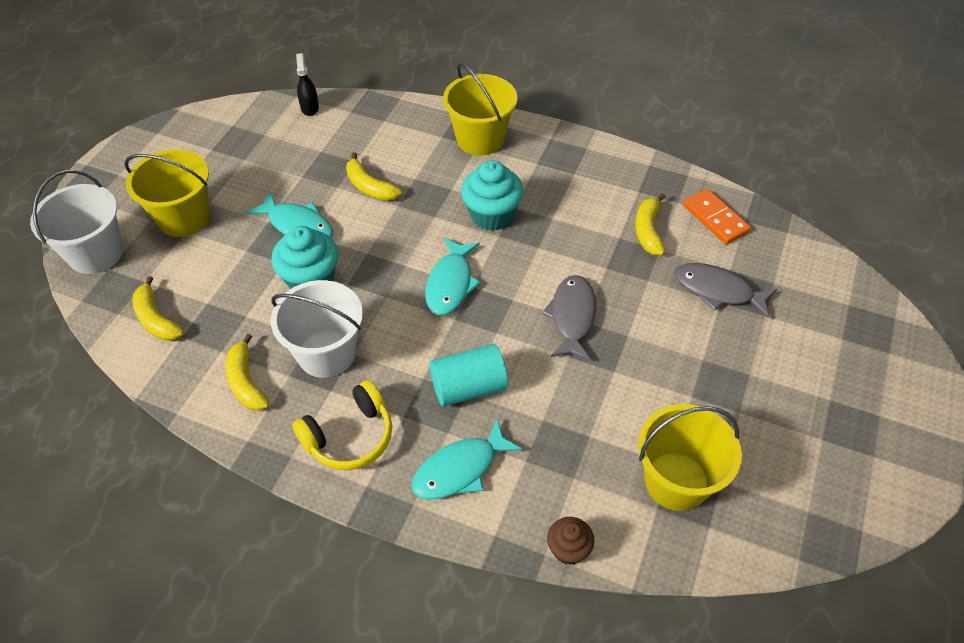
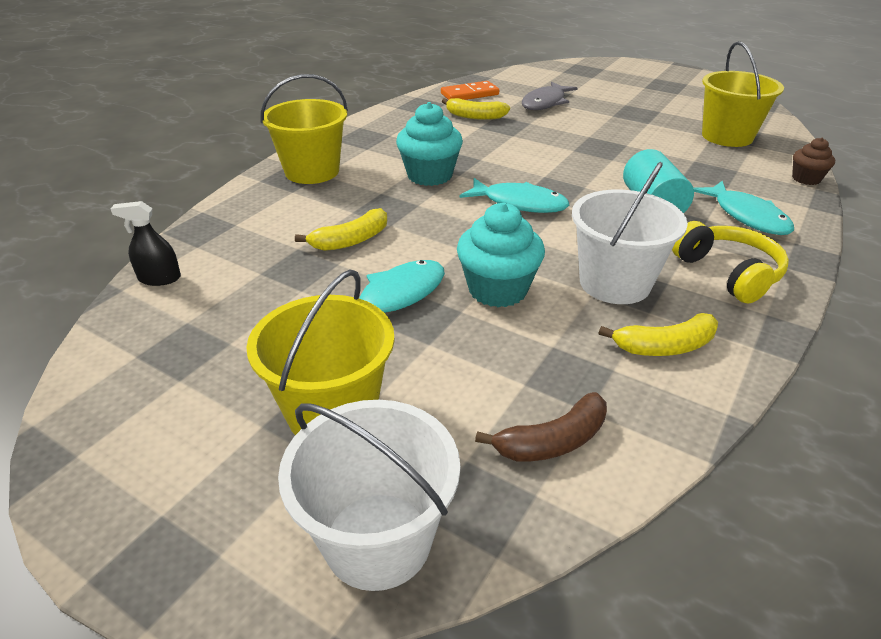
camera: 80 degrees left, 15 degrees down
(156, 319) = (552, 441): yellow banana -> brown banana
(572, 317) = (568, 154): grey fish -> none

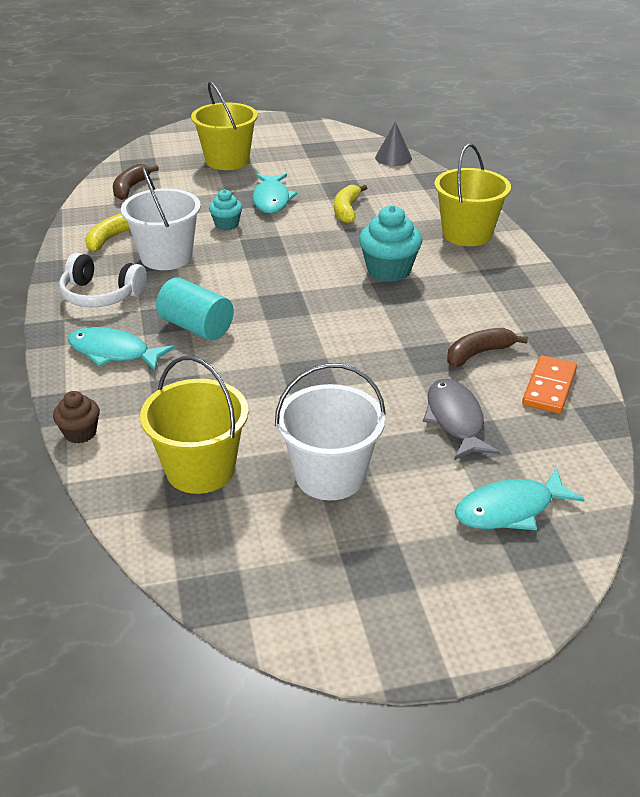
camera: 135 degrees right, 0 degrees up
(159, 278) = (393, 158): black spray bottle -> grey cone
(378, 540) = (162, 148): white bucket -> white bucket (330, 476)
(475, 116) = (478, 353): yellow banana -> brown banana
(497, 290) = (226, 225): turquoise cupcake -> turquoise cupcake, size x0.58
(519, 203) = (291, 280): turquoise fish -> turquoise fish (510, 509)
(728, 273) = (101, 295): yellow headphones -> white headphones

